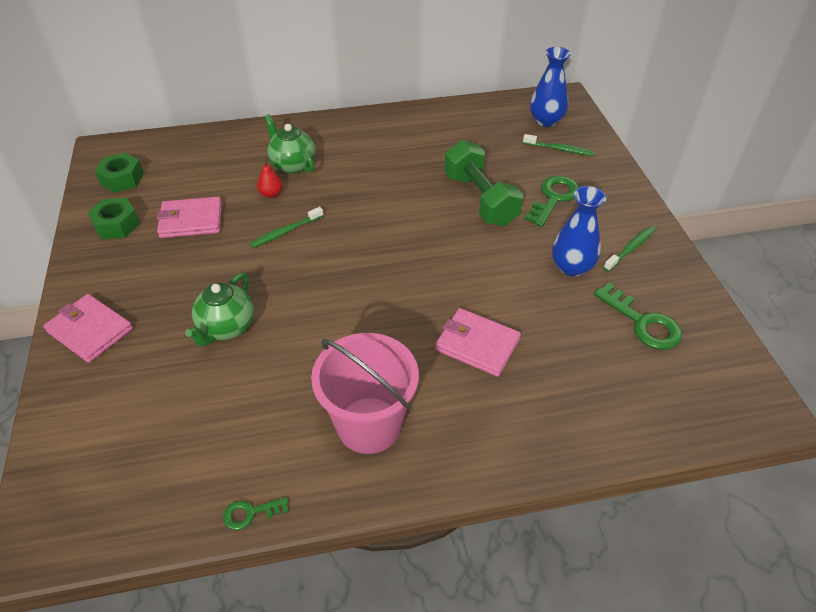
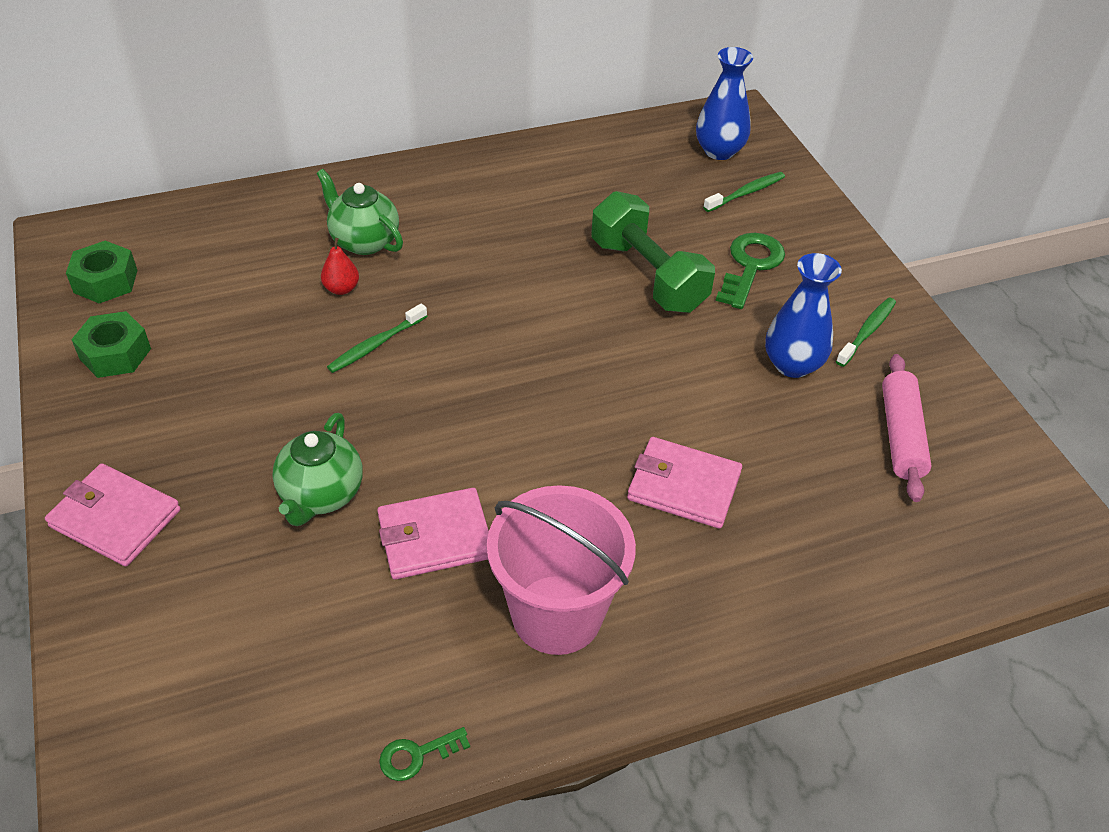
camera: 10 degrees left, 0 degrees up
(191, 220) = (229, 338): pink wallet -> pink wallet (435, 537)
(560, 149) = (746, 193): green toothbrush -> green toothbrush turned 45 degrees counterclockwise
(643, 323) = (900, 435): green key -> pink rolling pin

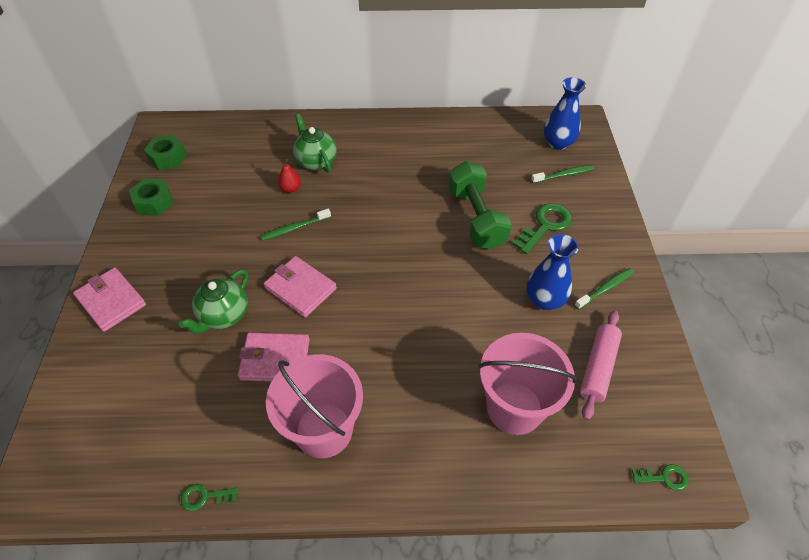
camera: 20 degrees right, 5 degrees up
(684, 486) = (438, 366): pink wallet -> pink wallet (300, 288)
(813, 514) = (514, 408): none -> pink bucket
(1041, 549) = (664, 477): none -> green key

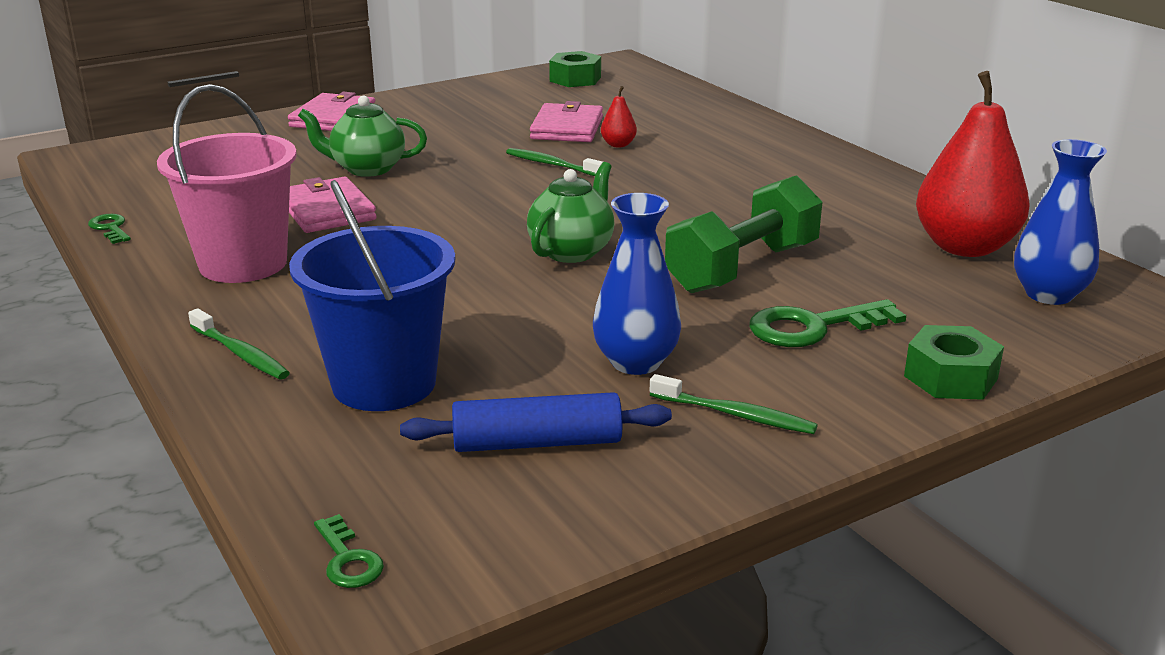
camera: 60 degrees right, 25 degrees down
(154, 202) = (497, 93): green nut -> green nut (950, 377)
(300, 288) = (454, 194): pink wallet -> pink wallet (567, 128)
(316, 161) = (691, 144): green teapot -> green teapot (572, 251)
(502, 140) = (964, 247): none -> red pear
(514, 408) = (384, 383): pink bucket -> blue bucket
(545, 225) = (812, 327): green key -> green key turned 150 degrees clockwise
(564, 175) = (971, 317): green toothbrush -> green toothbrush (241, 354)
(598, 367) = (537, 442): pink rolling pin -> blue rolling pin

